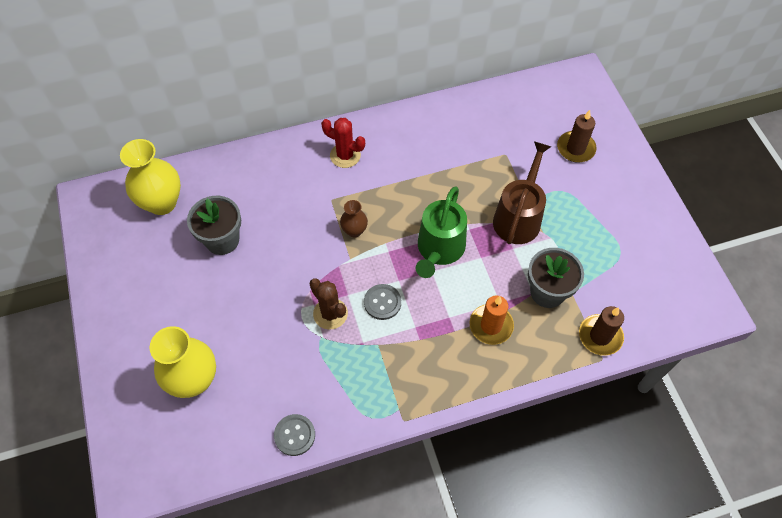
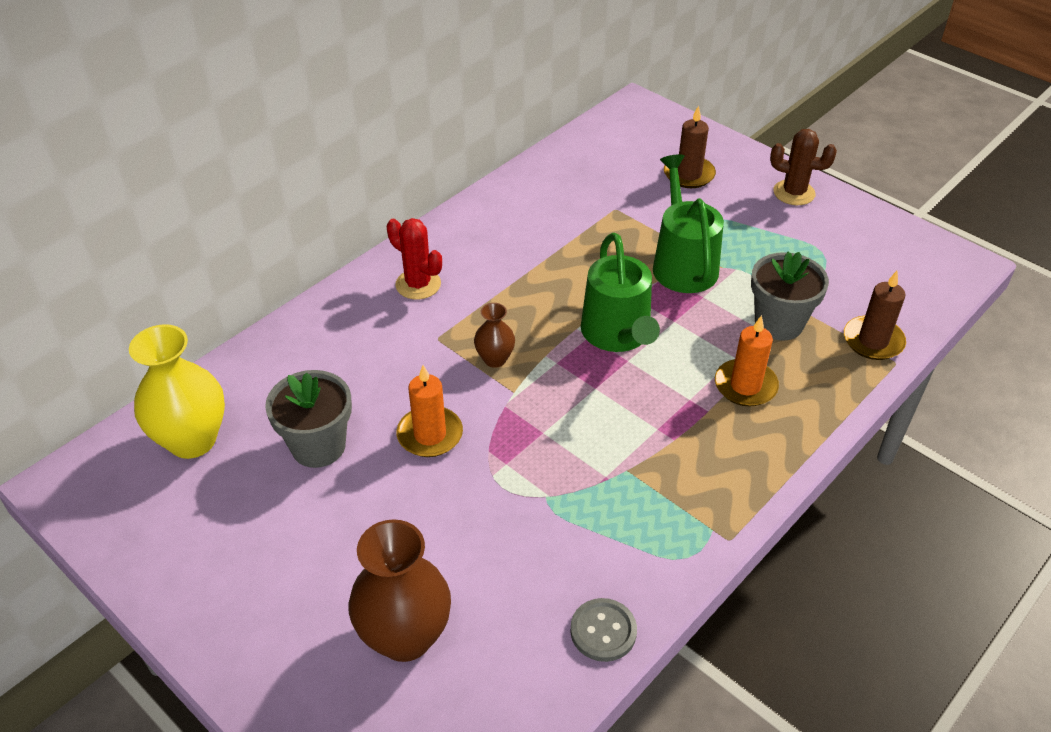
camera: 30 degrees left, 15 degrees down
(194, 380) = (405, 637): yellow vase -> brown vase
(285, 263) = (430, 434): none -> orange candle
(330, 314) = (537, 464): brown cactus -> brown cactus (794, 193)
(345, 155) = (418, 284): red cactus -> red cactus turned 45 degrees clockwise
(382, 302) = (594, 421): grey button -> none
(518, 217) = (682, 264): brown watering can -> green watering can

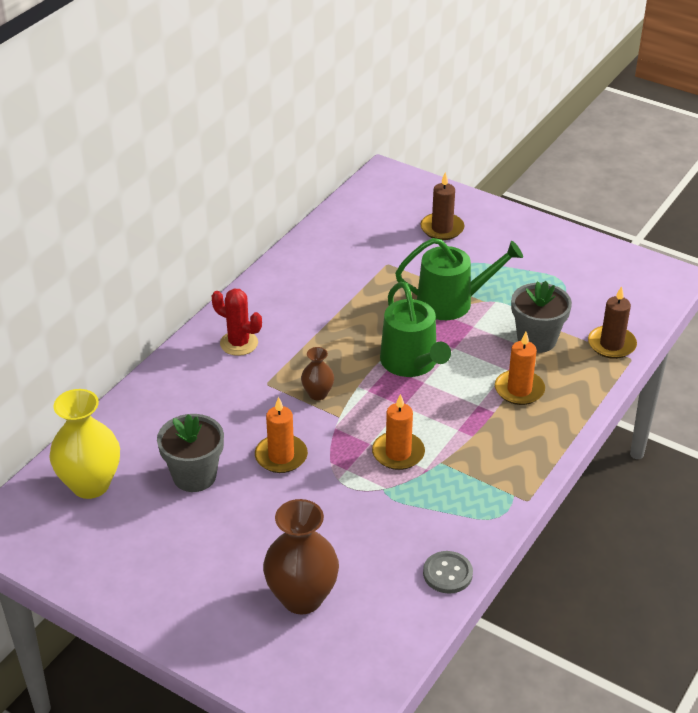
camera: 10 degrees left, 5 degrees down
(575, 450) = (398, 453): none -> orange candle
(682, 264) = (452, 302): green watering can -> green watering can turned 105 degrees clockwise
(794, 193) = (531, 235): brown cactus -> none

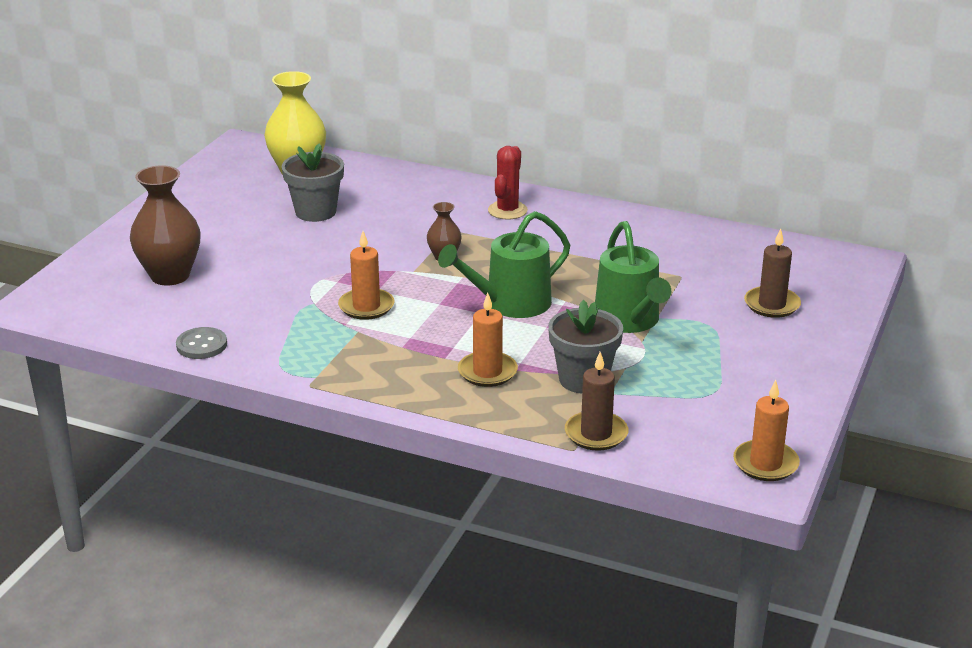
camera: 80 degrees right, 10 degrees down
(281, 456) = (349, 248): orange candle -> orange candle (765, 464)

